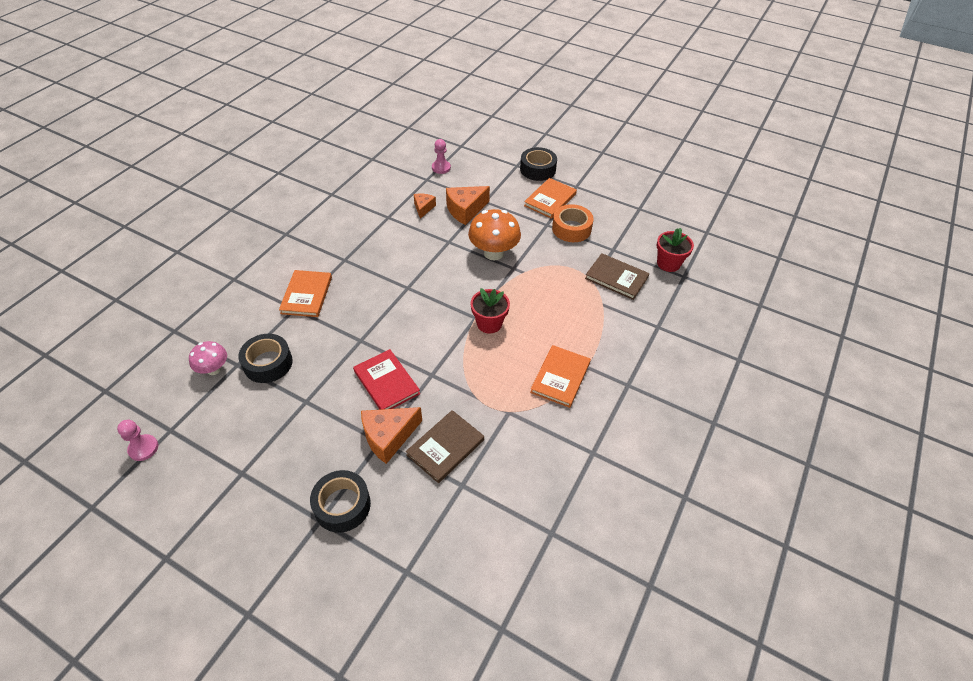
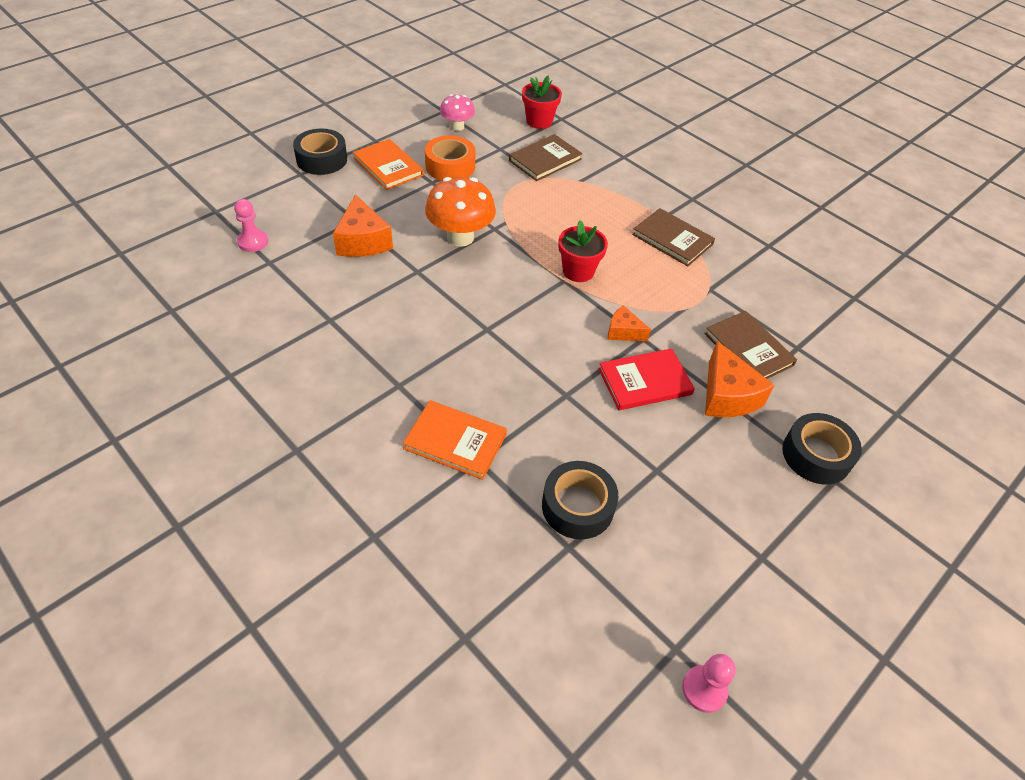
camera: 75 degrees left, 0 degrees up
(214, 369) = (569, 580): pink mushroom -> pink mushroom (457, 127)
(423, 208) = (333, 279): orange cheese -> orange cheese (623, 332)
(560, 377) = (672, 239): orange book -> brown book

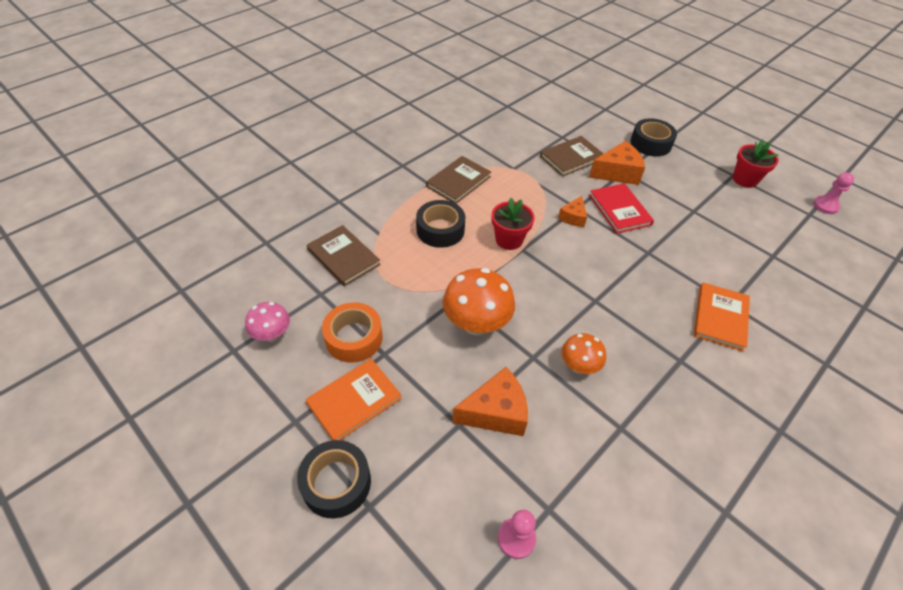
camera: 90 degrees left, 0 degrees up
(402, 301) = (579, 366): none -> orange mushroom
(539, 121) = (269, 260): red flower pot -> red flower pot (745, 179)
(577, 506) = (741, 250): black tape -> black tape (440, 230)

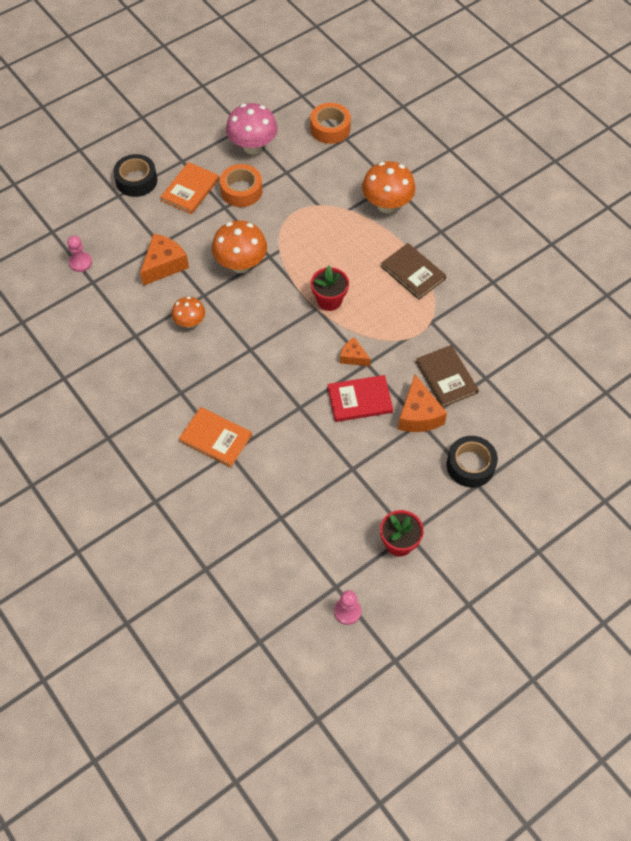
camera: 100 degrees right, 10 degrees up
(247, 258) = (330, 128): none -> orange tape
(272, 334) = (253, 146): pink mushroom -> pink mushroom, size x1.69
(343, 257) = (323, 186): brown book -> none
(354, 401) = (190, 190): orange book -> orange book turned 60 degrees clockwise
(370, 203) = (387, 205): none -> orange mushroom
(440, 230) = (347, 252): black tape -> none
(495, 412) = (164, 265): orange cheese -> orange cheese turned 135 degrees counterclockwise

